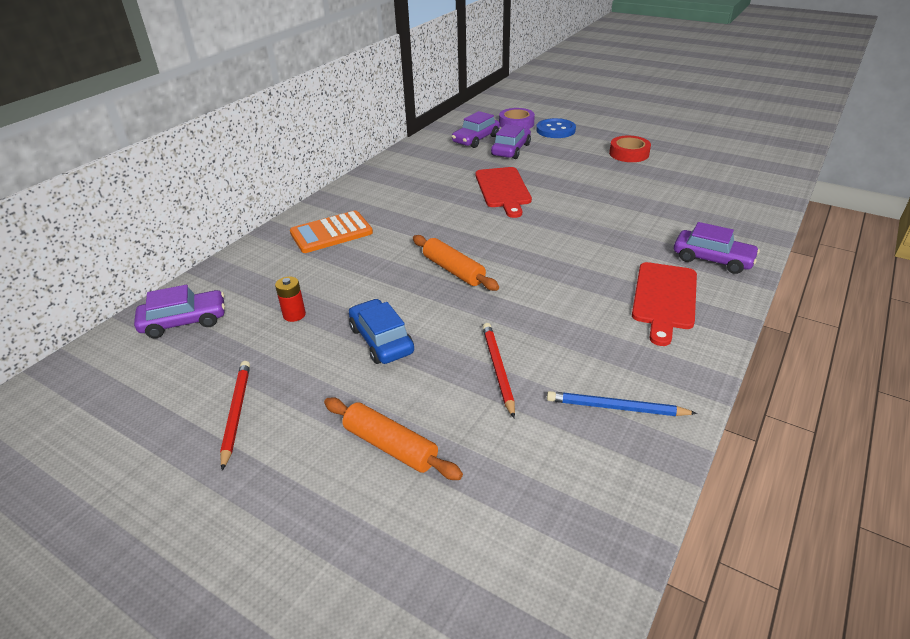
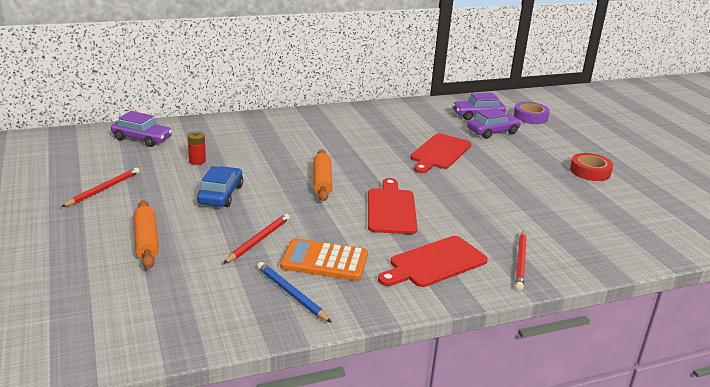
camera: 35 degrees right, 10 degrees down
(331, 233) = (284, 130): orange calculator -> orange calculator (324, 261)
(553, 266) = (391, 209): none -> red cutting board
(555, 130) = (556, 133): blue button -> none
(712, 259) = (520, 261): purple car -> red pencil

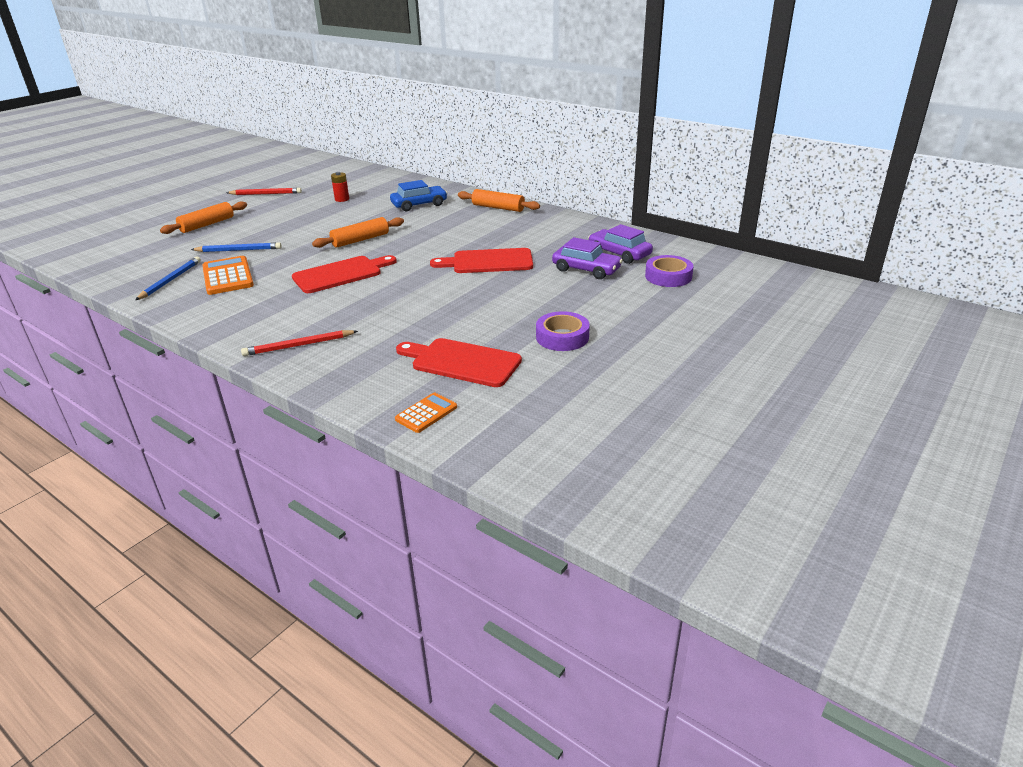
camera: 60 degrees right, 5 degrees up
(142, 139) = (356, 177): purple car -> none
(221, 195) = (296, 221): blue car -> blue car (419, 205)
(258, 240) = (238, 250): red pencil -> blue pencil
(332, 117) = (498, 208): none -> orange rolling pin
(434, 263) = (261, 312): red cutting board -> red cutting board (462, 362)
(590, 171) = (562, 337): red tape -> purple tape
(666, 243) = (426, 413): none -> orange calculator

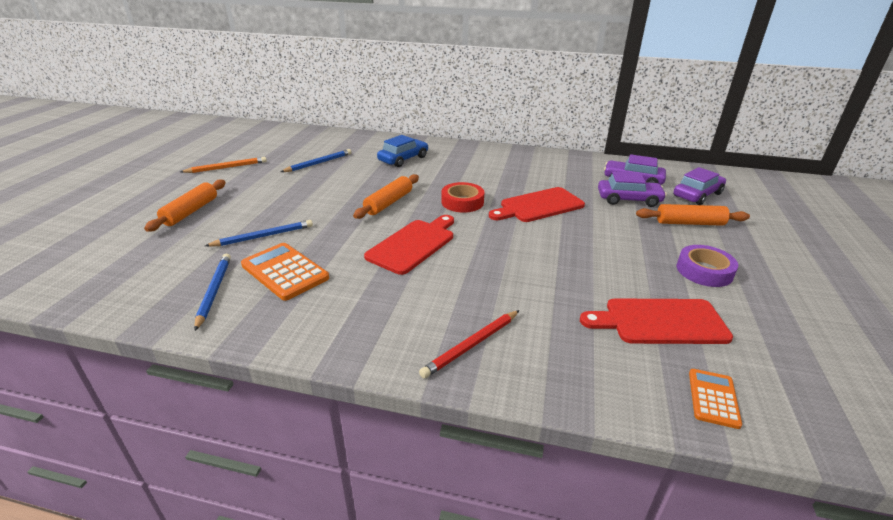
camera: 25 degrees left, 0 degrees up
(265, 194) = (226, 167): red pencil -> orange pencil
(342, 199) = (318, 163): red battery -> blue pencil
(423, 248) = (462, 202): none -> red tape
(498, 208) = (478, 153): orange rolling pin -> orange rolling pin (689, 223)
(668, 276) = (697, 195): purple tape -> purple car

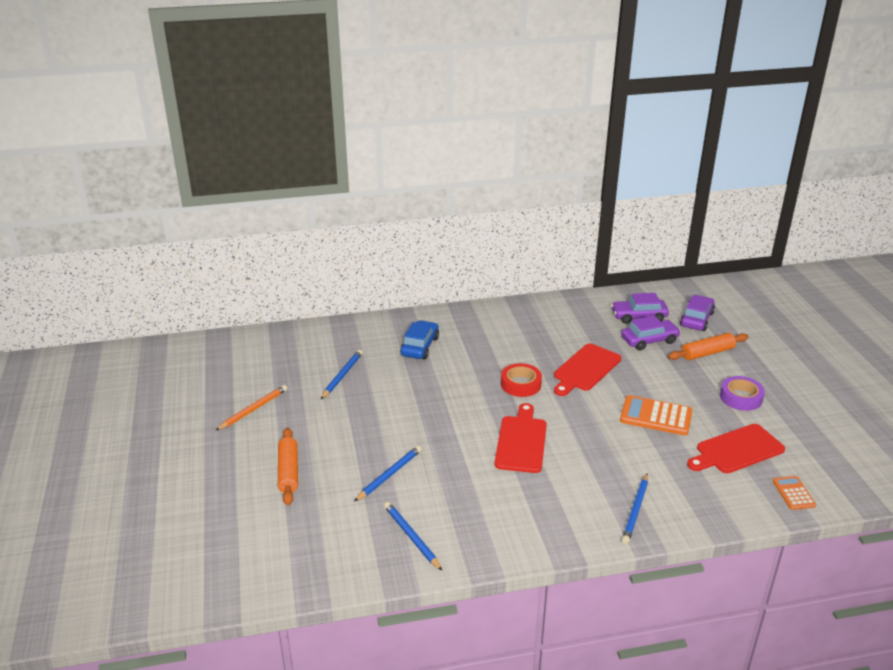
camera: 25 degrees left, 0 degrees up
(285, 272) = (447, 501): orange calculator -> orange calculator (656, 416)
(388, 203) = (459, 405): orange rolling pin -> none
(471, 345) = (635, 510): red pencil -> blue pencil

